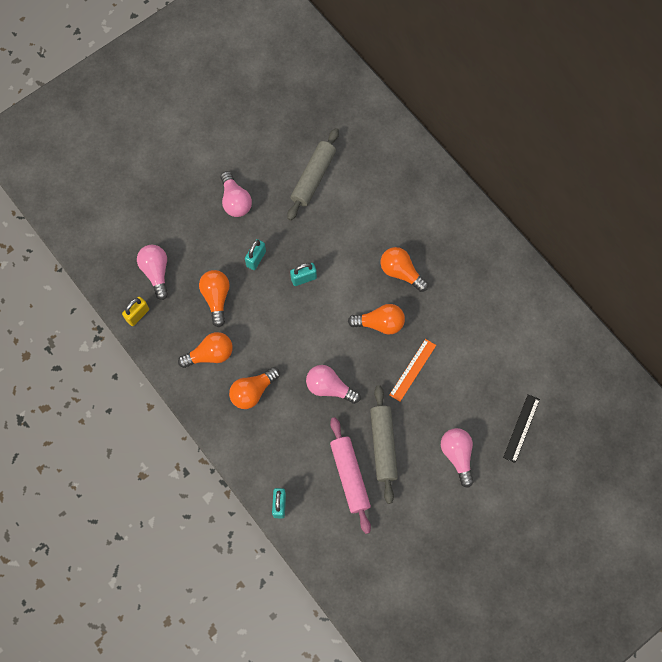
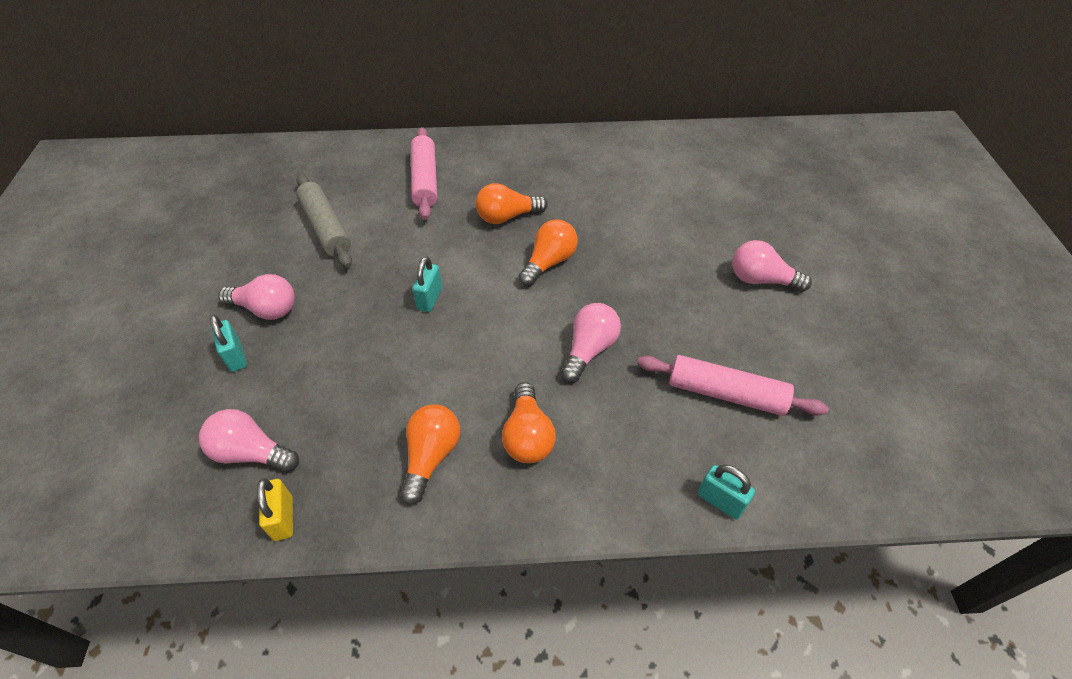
camera: 55 degrees left, 20 degrees down
(216, 298) = (362, 401): orange light bulb -> none
(256, 259) = (358, 330): turquoise padlock -> turquoise padlock (236, 356)
(329, 387) = (589, 349): pink light bulb -> pink light bulb turned 150 degrees clockwise
(383, 445) = (704, 338): grey rolling pin -> none
(397, 199) = (425, 180): none -> pink rolling pin
(412, 370) = (628, 264): orange ruler -> none
(521, 428) = (760, 216): black ruler -> none

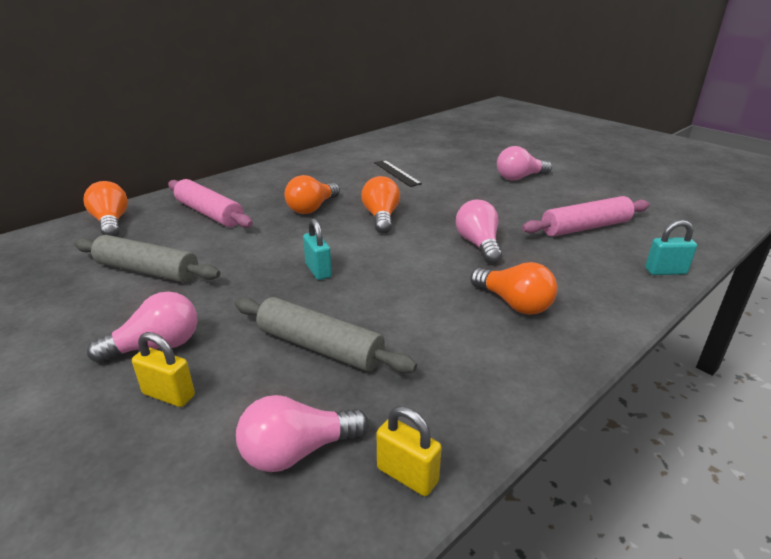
camera: 40 degrees left, 20 degrees down
(236, 356) = (169, 395): turquoise padlock -> yellow padlock
(349, 378) = (320, 347): none -> grey rolling pin
(431, 456) = (467, 353): orange light bulb -> orange light bulb (111, 222)
(639, 204) = (397, 173): none -> black ruler

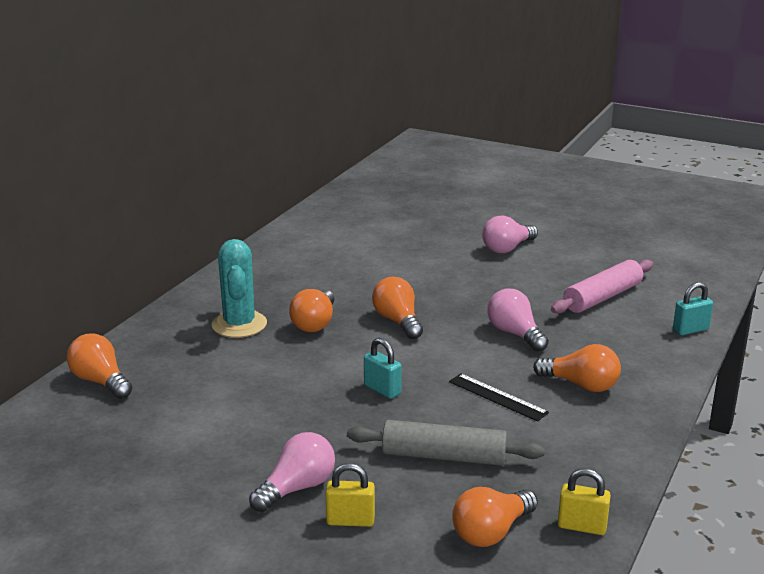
camera: 20 degrees left, 5 degrees down
(148, 271) = (207, 424): grey rolling pin -> none
(209, 213) = (204, 350): pink rolling pin -> none
(254, 200) = (239, 324): none -> turquoise cactus
(297, 451) = (491, 532): pink light bulb -> orange light bulb
(397, 173) = (371, 263): black ruler -> black ruler (497, 397)

